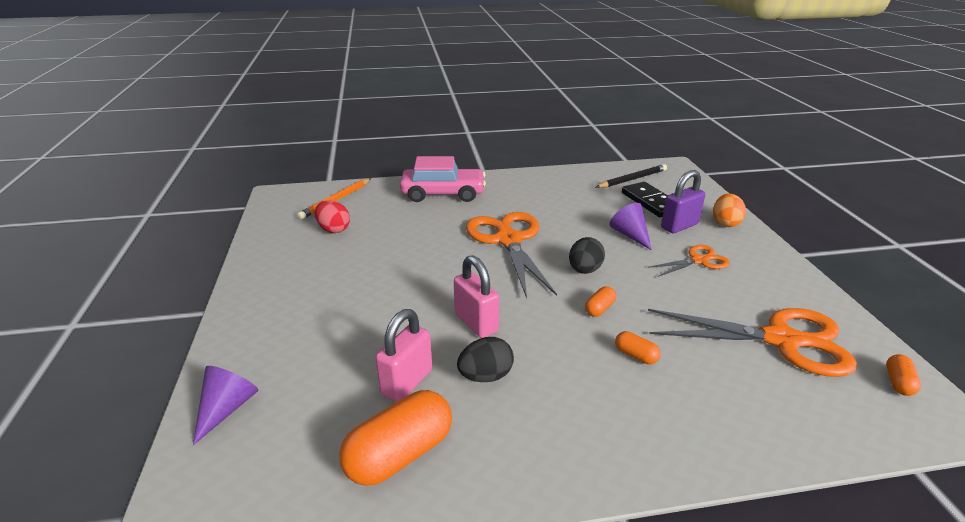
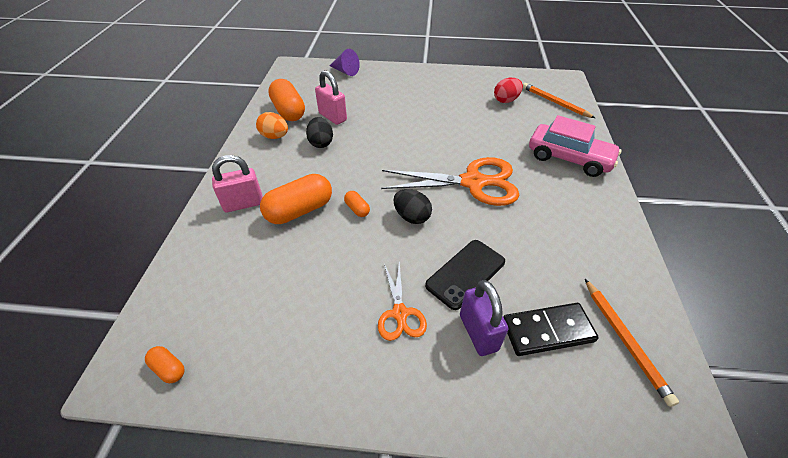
camera: 105 degrees right, 15 degrees up
(443, 194) = (569, 158): pink car -> pink car turned 75 degrees counterclockwise
(476, 323) = (369, 147): pink padlock -> pink padlock (243, 204)
(630, 235) = (465, 273): purple cone -> black phone
(632, 179) = (625, 340): black pencil -> orange pencil
(635, 355) = (299, 210): orange capsule -> orange capsule, size x2.13
(725, 223) = (478, 396): orange egg -> orange egg (275, 136)
(781, 340) = (262, 311): orange scissors -> none

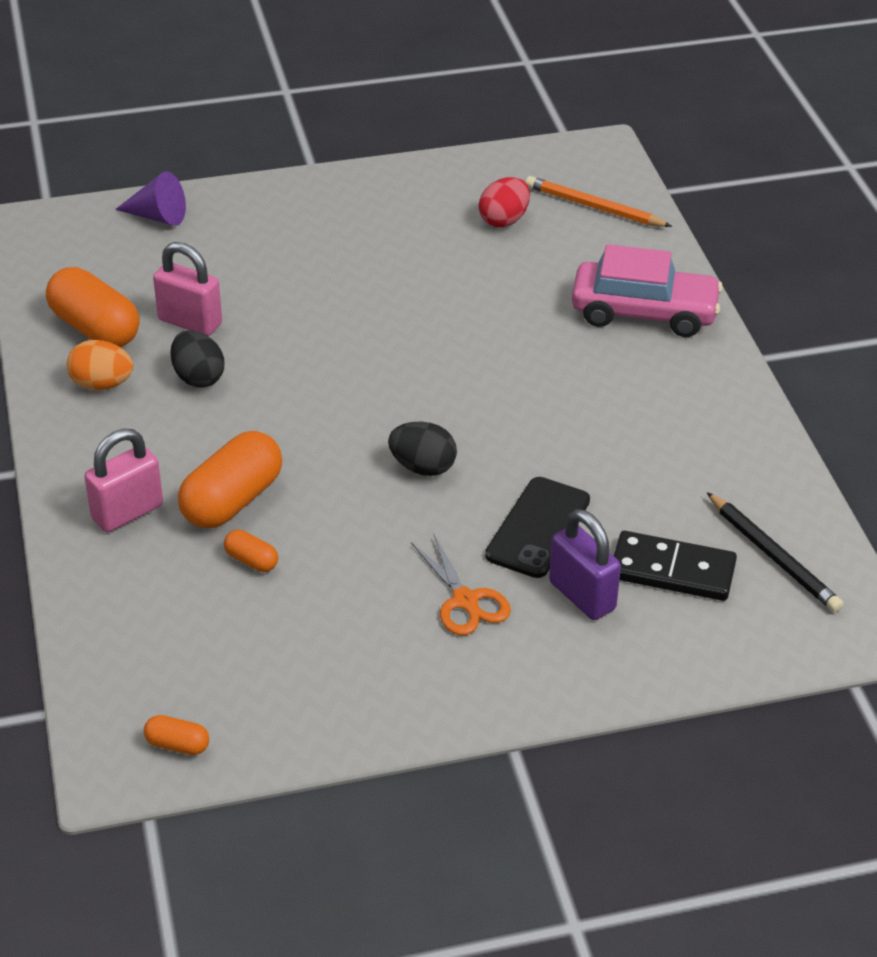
camera: 20 degrees left, 5 degrees down
(357, 209) = (327, 476): orange capsule -> orange capsule (251, 560)
(473, 182) = (499, 389): orange scissors -> none
(547, 330) = (672, 570): black domino -> black domino turned 45 degrees clockwise
(625, 340) = (773, 556): orange pencil -> black pencil

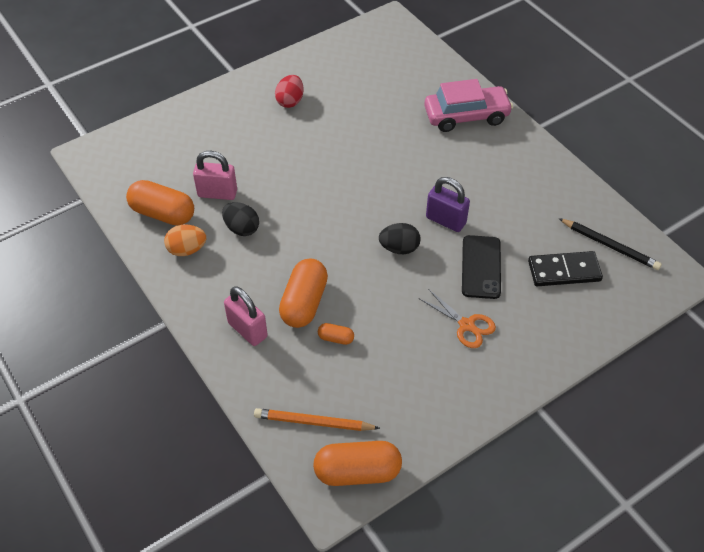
camera: 20 degrees left, 10 degrees up
(127, 512) = (247, 330): pink padlock -> pink padlock turned 75 degrees counterclockwise
(158, 216) = (161, 128): purple cone -> none
(177, 745) = (357, 472): orange capsule -> orange capsule, size x2.13
(504, 220) = (361, 78): red egg -> red egg (290, 101)
(582, 595) = (526, 302): purple padlock -> purple padlock (446, 220)
(594, 207) = (405, 57): orange pencil -> orange pencil (313, 422)

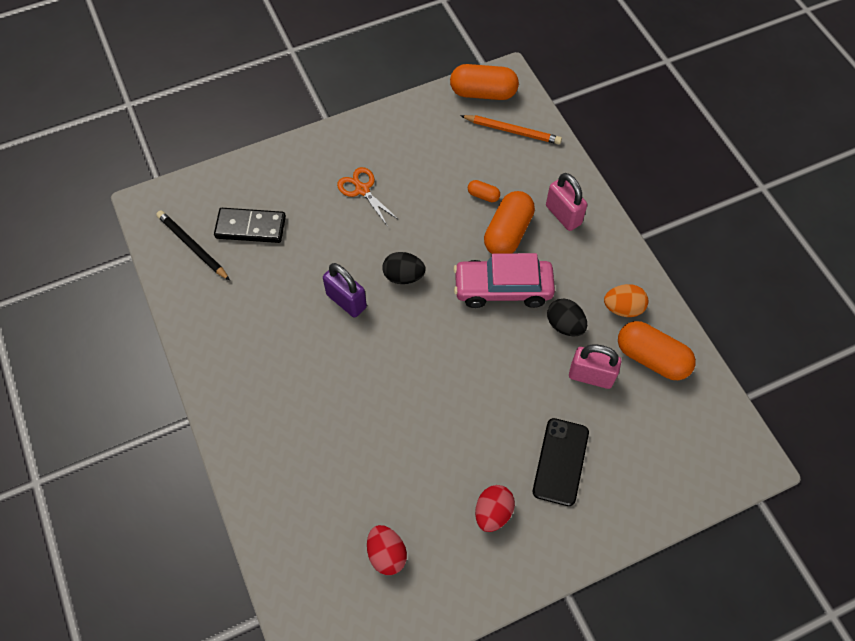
camera: 170 degrees left, 10 degrees up
(362, 72) = (386, 554): none -> red egg
(466, 116) = (273, 447): pink car -> pink car (503, 289)
(481, 267) = (329, 243): black phone -> black phone (560, 461)

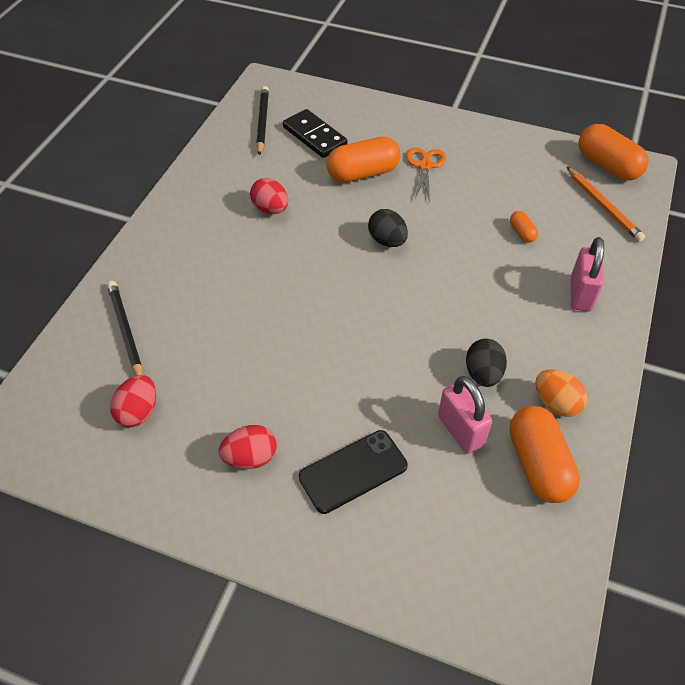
camera: 45 degrees right, 10 degrees down
(291, 319) = (270, 209): none -> red egg
(304, 508) = (125, 331): none -> black pencil
(346, 301) = (323, 226): purple padlock -> none
(503, 289) = (459, 307): pink car -> none
(508, 233) = (512, 272): orange capsule -> orange capsule (363, 173)

